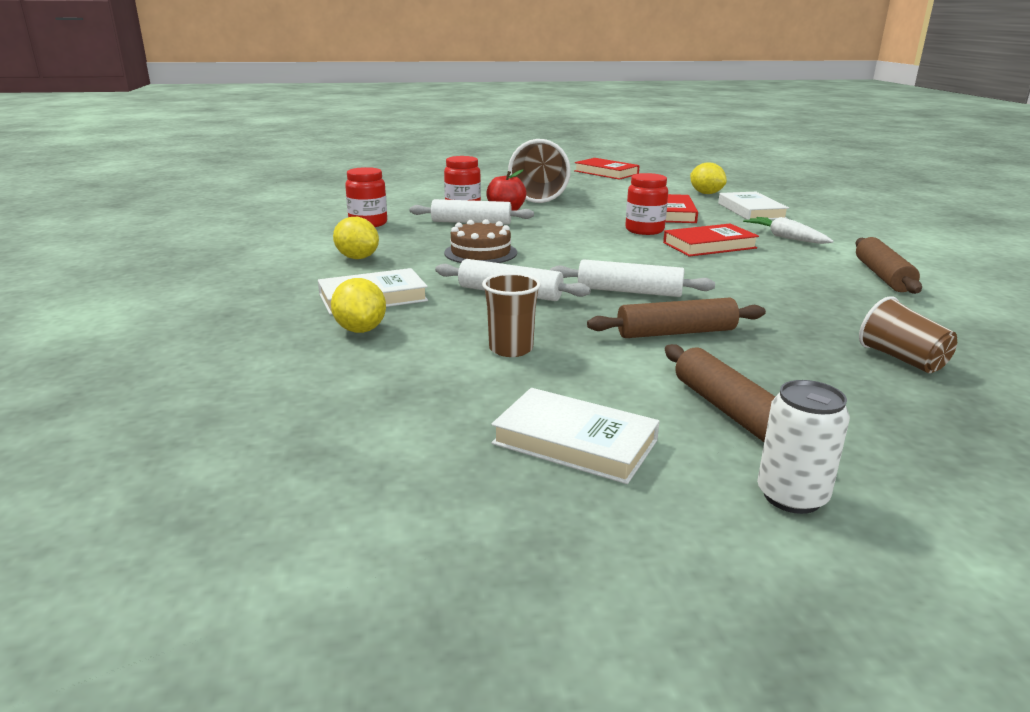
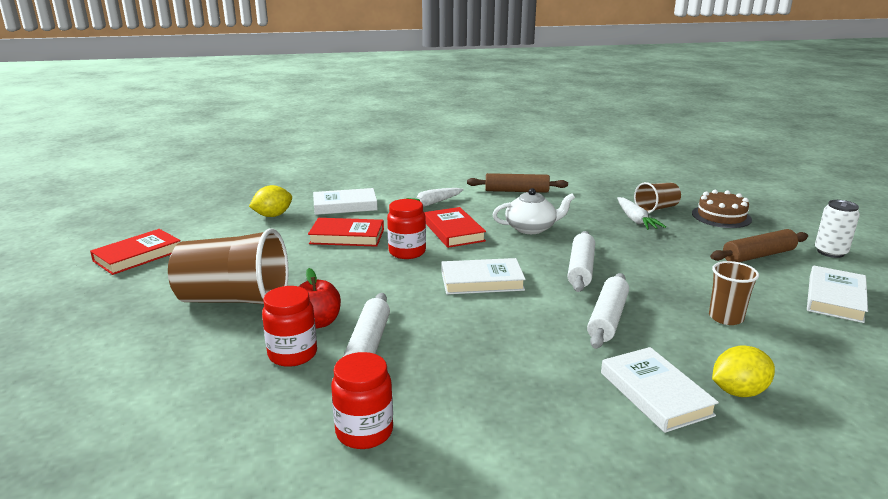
camera: 90 degrees left, 0 degrees up
(357, 258) = (527, 421): yellow lemon -> none
(480, 253) = (492, 336): brown cake -> brown cake (721, 216)
(587, 252) = (482, 281): none -> white book
(676, 332) = (655, 259): brown rolling pin -> none
(744, 277) = (531, 228): none -> white teapot
(828, 337) = (636, 220): none -> white carrot

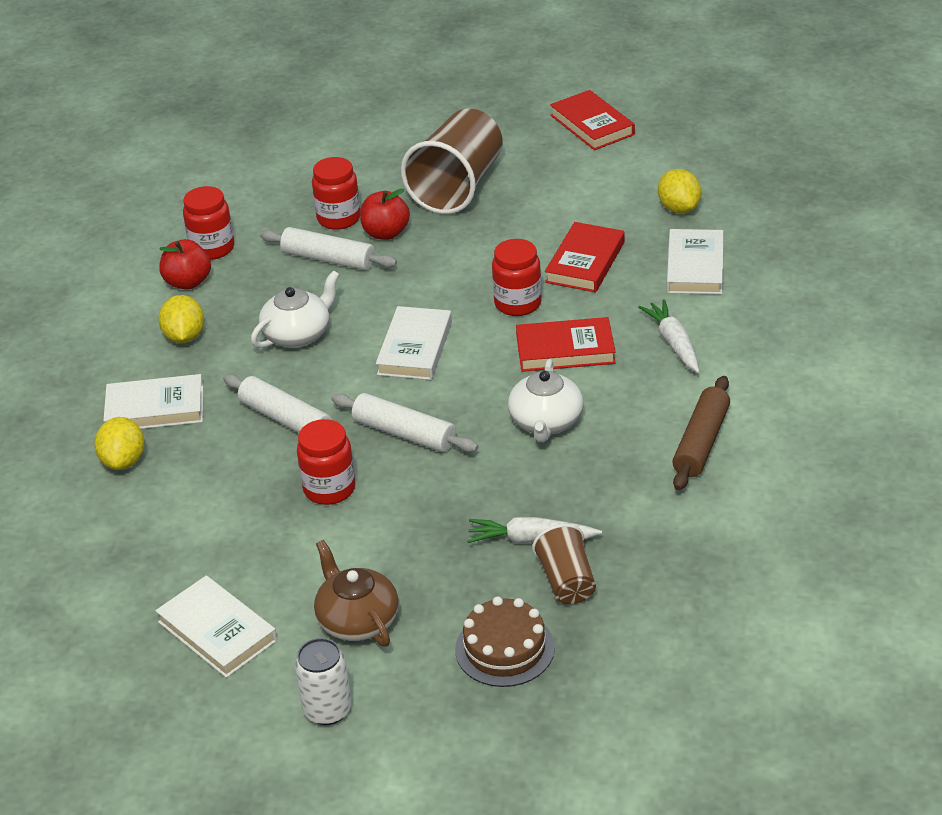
camera: 110 degrees right, 15 degrees up
(439, 433) = (188, 282): none -> red apple
(493, 337) = (298, 334): none -> white teapot
(536, 406) = (184, 337): none -> yellow lemon
(662, 285) = (329, 489): none -> red jar
(725, 318) = (236, 510): brown cup -> none
(758, 255) = (357, 620): brown rolling pin -> brown teapot

